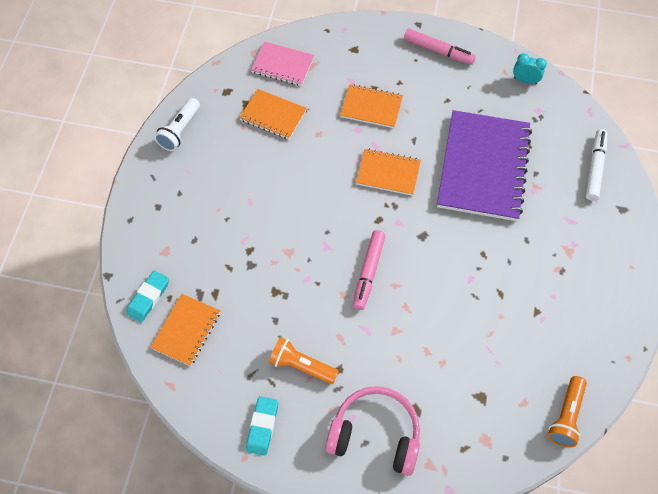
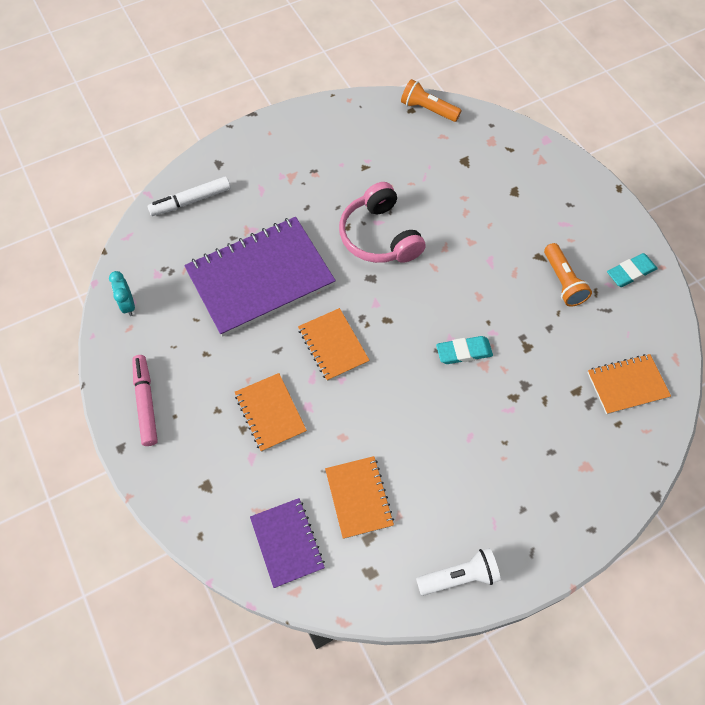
camera: 130 degrees left, 0 degrees up
(148, 297) = (636, 440): turquoise eraser -> turquoise eraser (464, 352)
(282, 65) = (287, 543): pink notebook -> purple notebook
(368, 272) = (442, 293): pink marker -> none
(375, 434) = (557, 202): pink headphones -> pink headphones (379, 236)
(566, 416) = (428, 109): orange flashlight -> orange flashlight turned 135 degrees counterclockwise

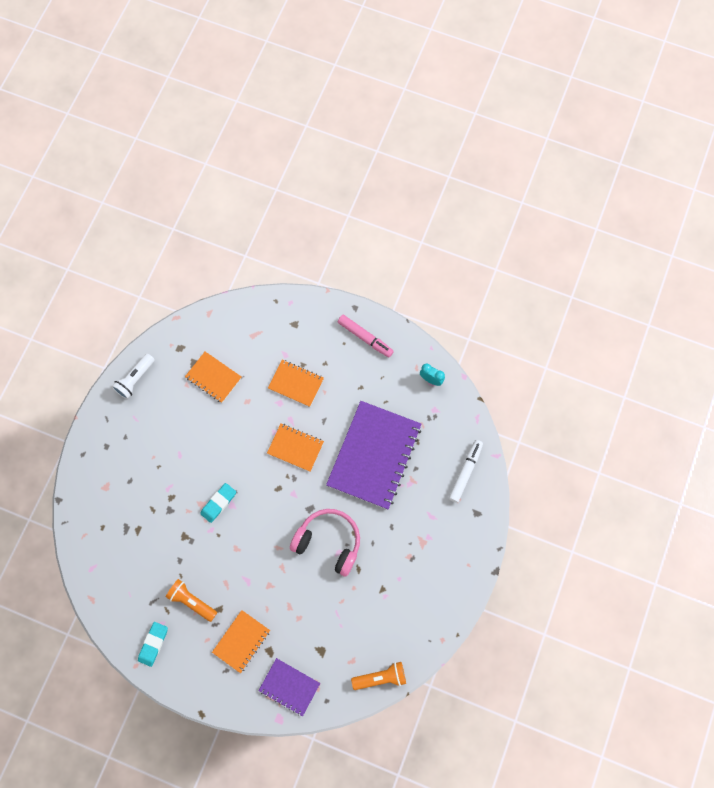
camera: 140 degrees right, 10 degrees up
(287, 543) = (231, 330): purple notebook -> purple notebook (289, 687)
(627, 385) = (110, 557): orange notebook -> orange notebook (241, 641)

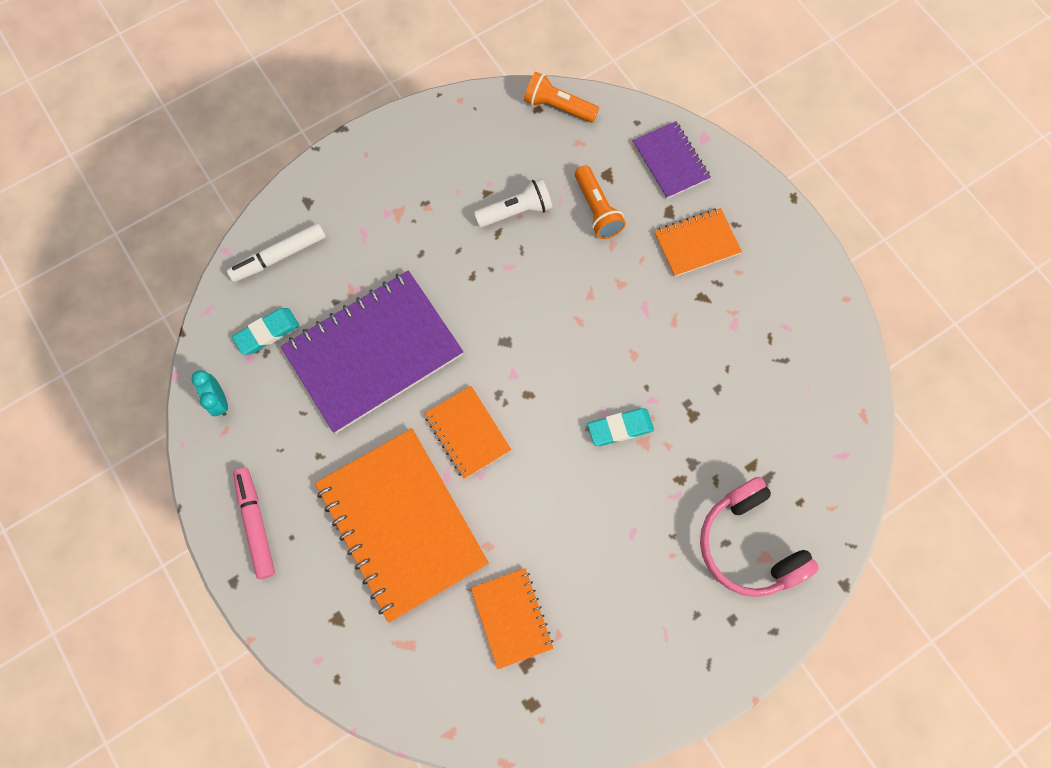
camera: 145 degrees left, 0 degrees up
(135, 379) = (630, 700): white flashlight -> white flashlight (516, 211)
(153, 644) = (810, 309): turquoise eraser -> turquoise eraser (267, 332)
(191, 601) = (731, 328): orange flashlight -> orange flashlight (597, 210)
(296, 384) = (402, 524): orange notebook -> orange notebook, size x1.96
(328, 542) = (511, 286): pink headphones -> pink headphones (748, 544)

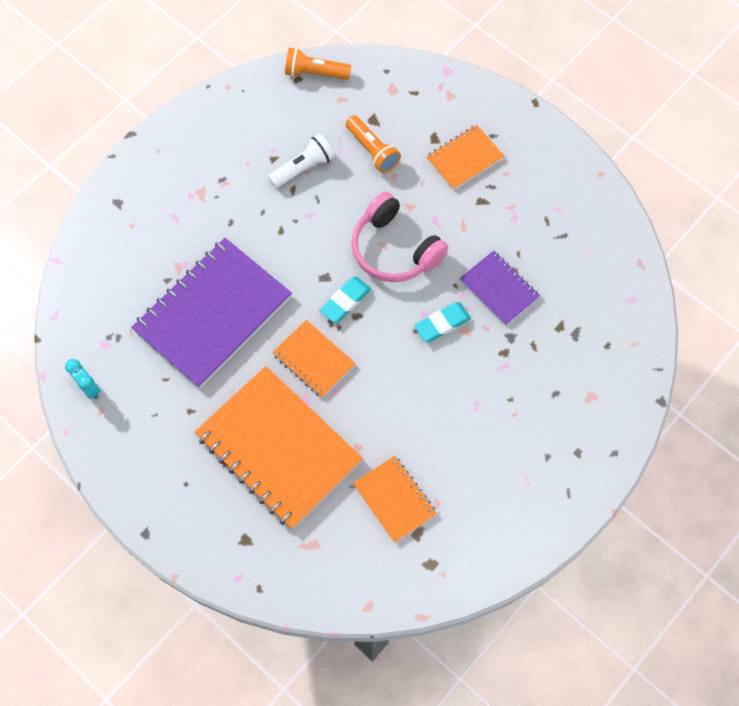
camera: 15 degrees left, 5 degrees down
(256, 524) = (151, 480): pink marker -> none
(267, 332) = (114, 320): turquoise eraser -> turquoise eraser (345, 301)
(279, 256) = (106, 254): white marker -> none
(670, 161) = (424, 96): purple notebook -> purple notebook (499, 289)
(748, 544) = (574, 389): pink headphones -> pink headphones (394, 249)

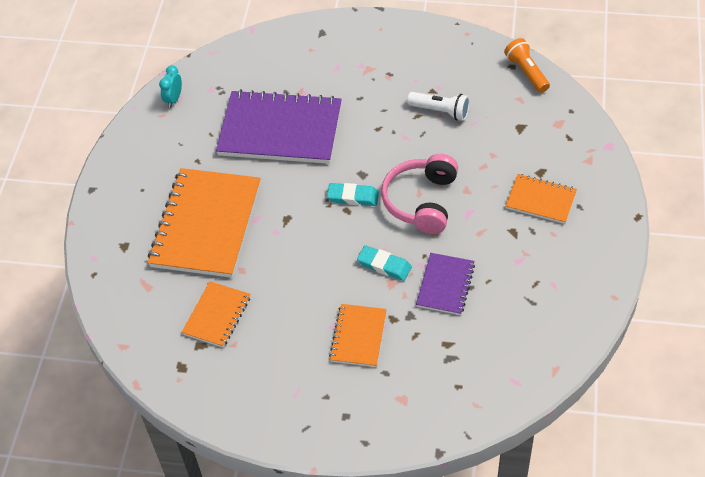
camera: 60 degrees right, 15 degrees down
(314, 359) = (291, 205): orange notebook -> orange notebook (358, 336)
(372, 150) = (493, 141): orange flashlight -> none

